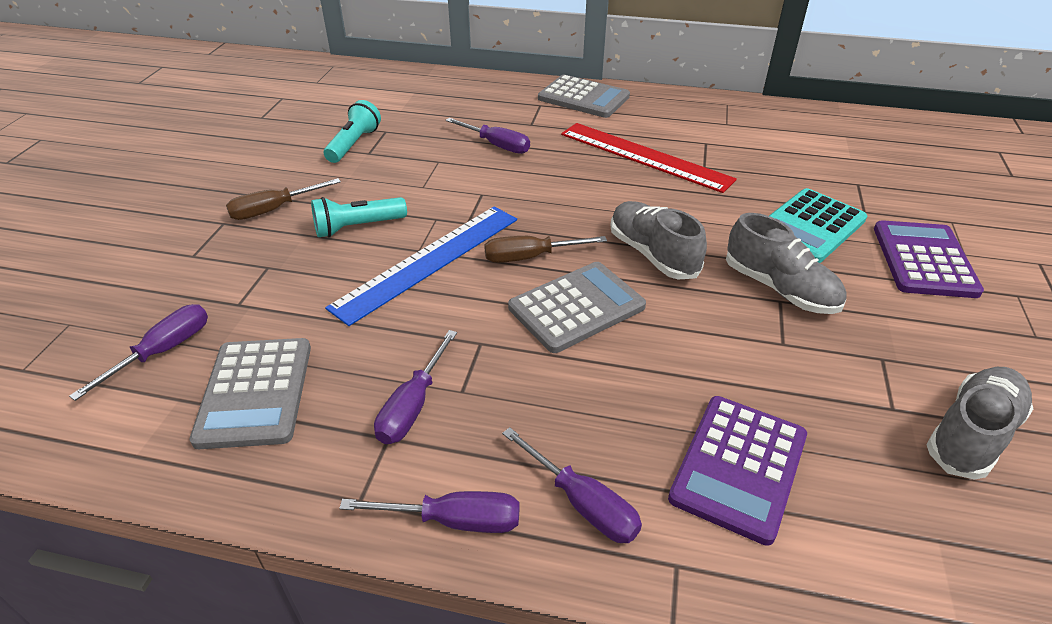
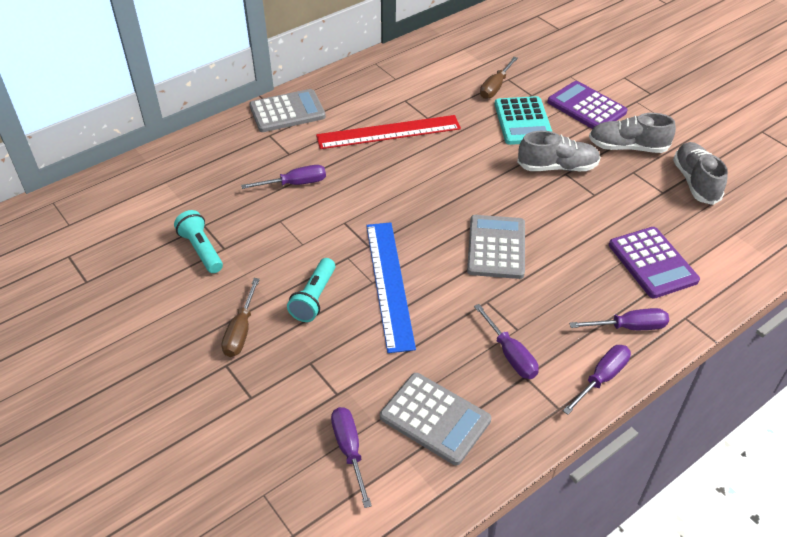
camera: 50 degrees left, 5 degrees up
(530, 257) = (433, 239): brown screwdriver -> brown screwdriver (495, 87)
(652, 254) = (483, 191): grey shoe -> grey shoe (627, 147)

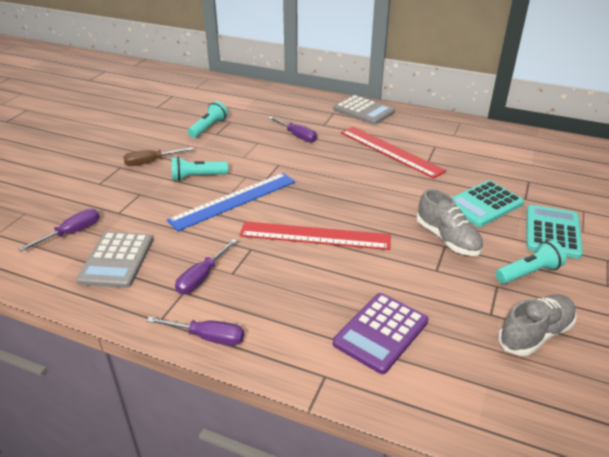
camera: 60 degrees right, 10 degrees down
(495, 87) = (508, 178): brown screwdriver -> none
(496, 247) = (315, 236): grey calculator -> red ruler
(586, 107) = (552, 232): purple calculator -> turquoise calculator
(627, 147) = (528, 273): grey shoe -> turquoise flashlight
(629, 327) = (282, 339): purple screwdriver -> none

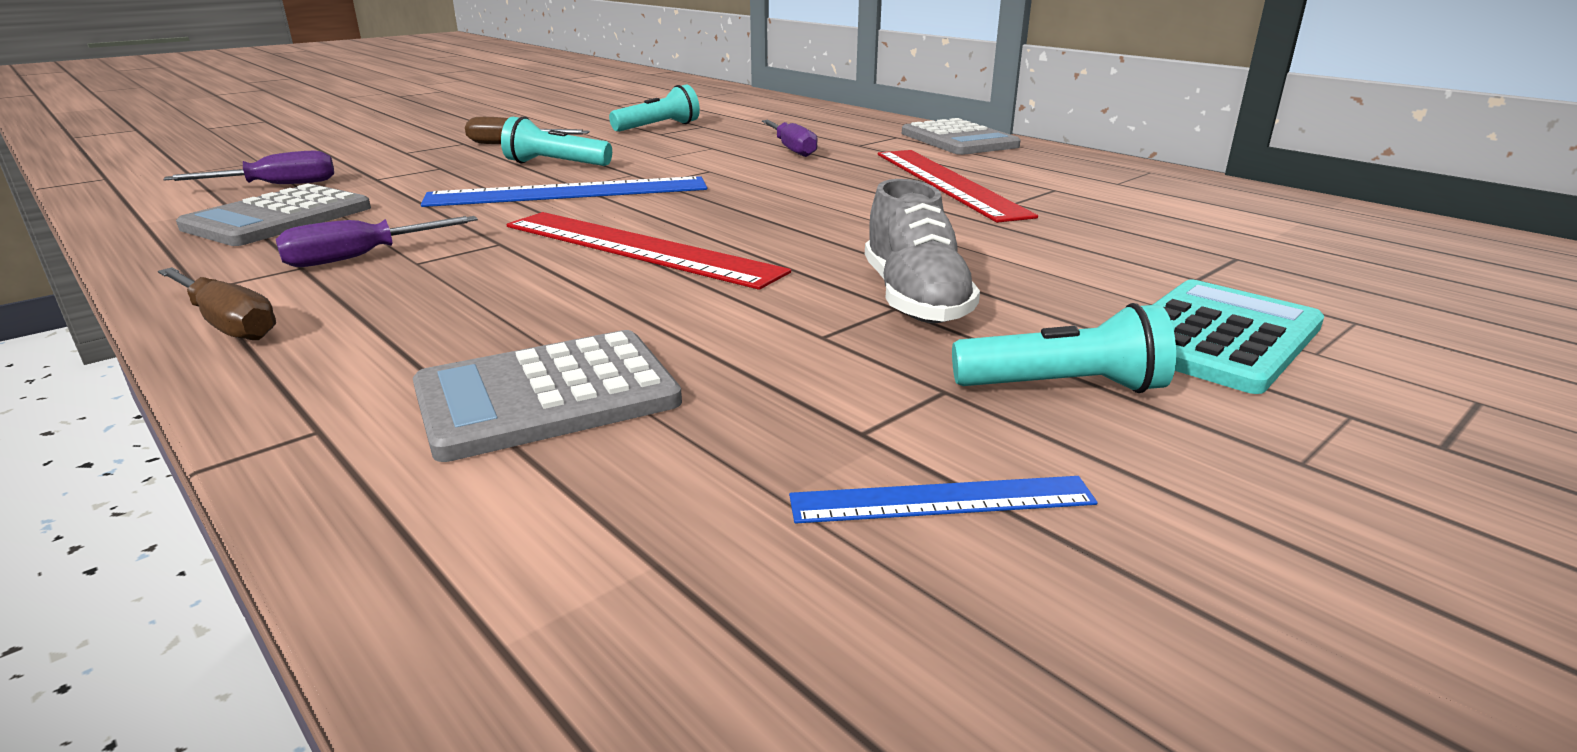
camera: 25 degrees right, 10 degrees down
(208, 337) = (228, 324): purple screwdriver -> brown screwdriver
(381, 332) = (547, 396): purple calculator -> grey calculator
(484, 204) = (1073, 269): turquoise calculator -> none
(535, 334) = (942, 500): grey shoe -> blue ruler

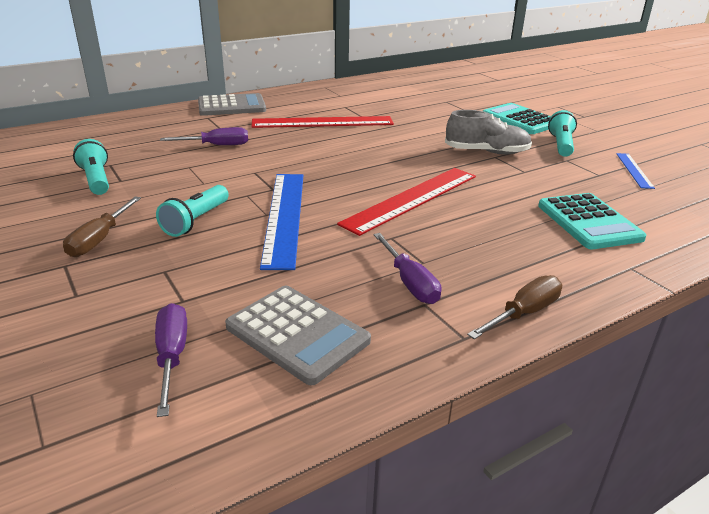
camera: 80 degrees left, 5 degrees up
(547, 396) = (589, 222): grey calculator -> turquoise calculator

